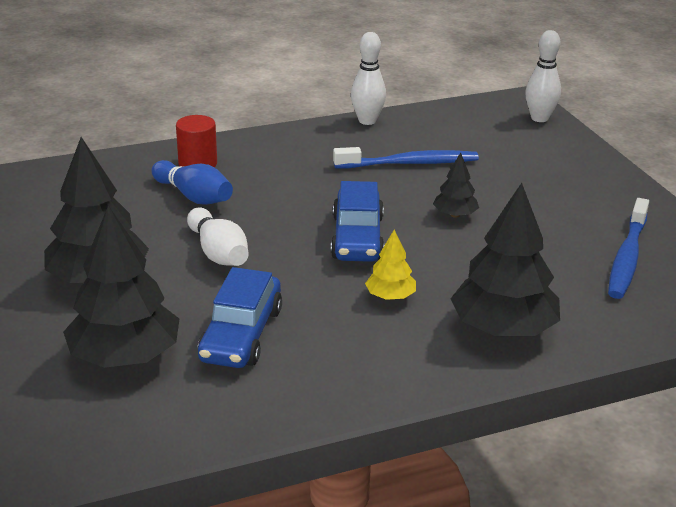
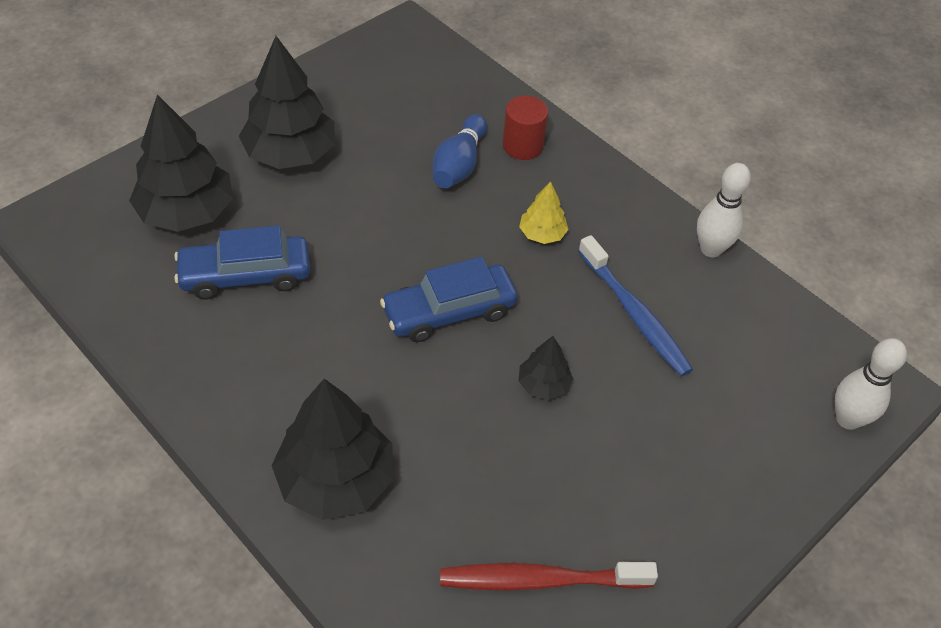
camera: 65 degrees right, 20 degrees up
(218, 253) = (369, 216): white bowling pin -> none
(390, 296) = (353, 368): yellow tree -> yellow tree (542, 234)
(627, 257) = (540, 580): blue toothbrush -> red toothbrush

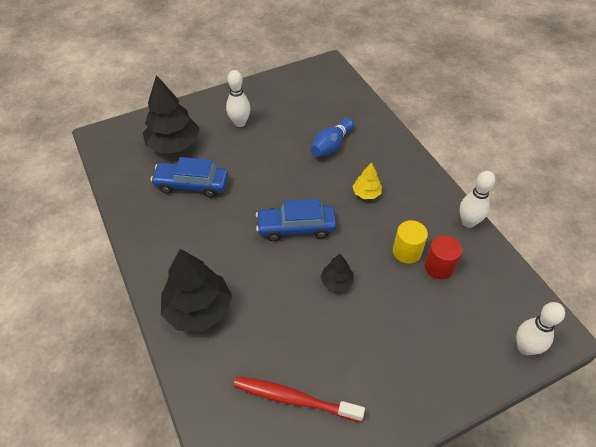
camera: 20 degrees right, 0 degrees up
(290, 154) = (240, 123): black tree -> white bowling pin
(522, 146) = (372, 140): red cylinder -> red cylinder (439, 267)
(635, 314) = (407, 252): blue toothbrush -> yellow cylinder

